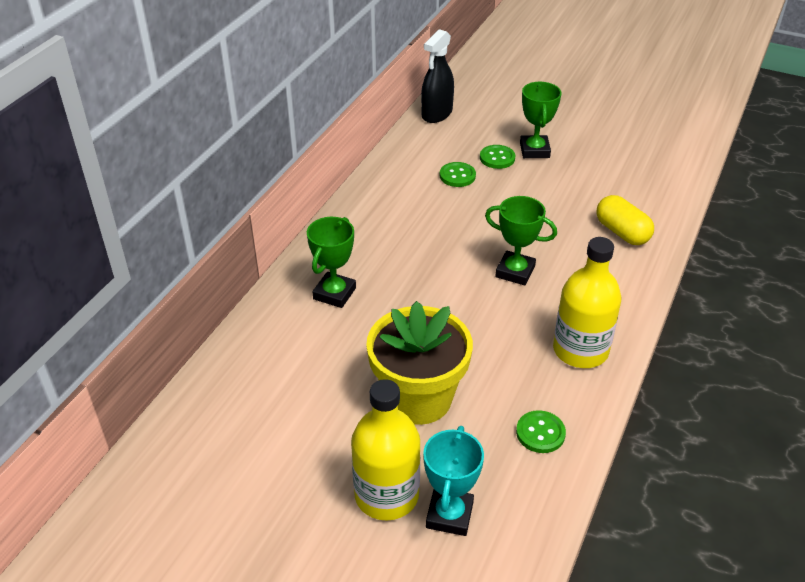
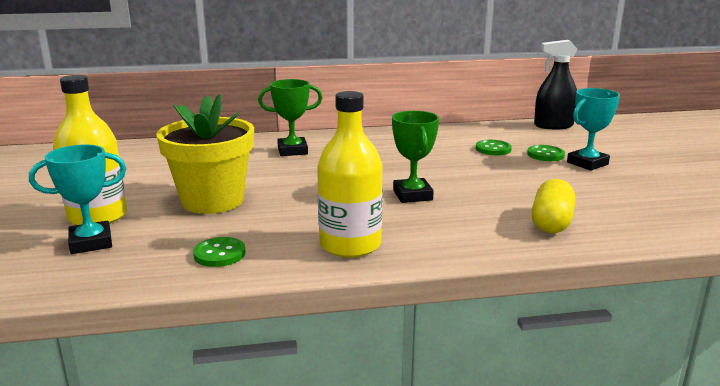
camera: 55 degrees right, 20 degrees down
(534, 150) = (587, 163): green trophy -> turquoise trophy

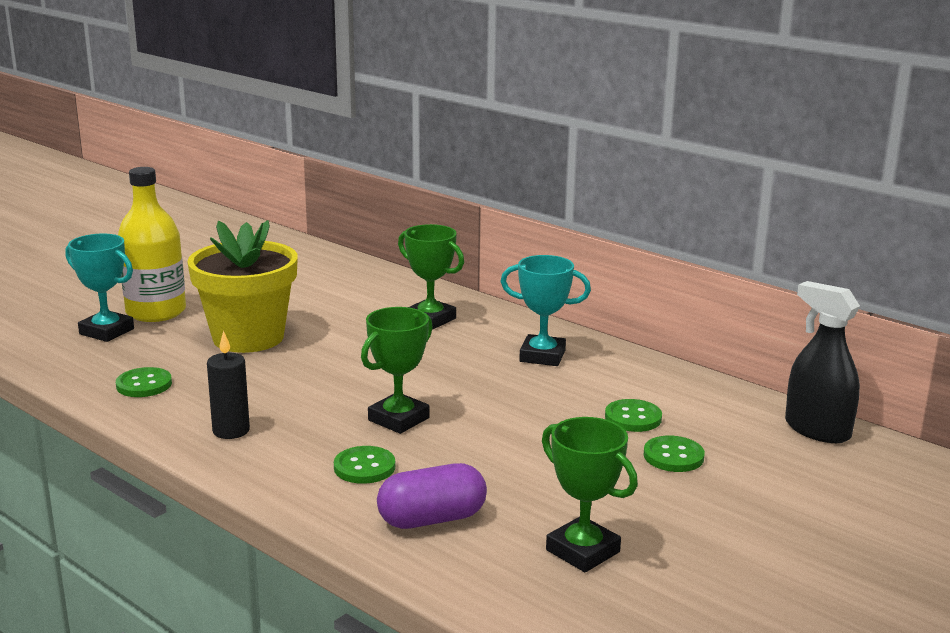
camera: 50 degrees right, 0 degrees up
(350, 245) = (231, 431): yellow bottle -> black candle
(463, 221) = (364, 467): none -> green button
(551, 223) = (432, 519): yellow capsule -> purple capsule
(587, 163) = (689, 493): turquoise trophy -> turquoise trophy (542, 356)
(624, 200) = (583, 551): none -> green trophy

